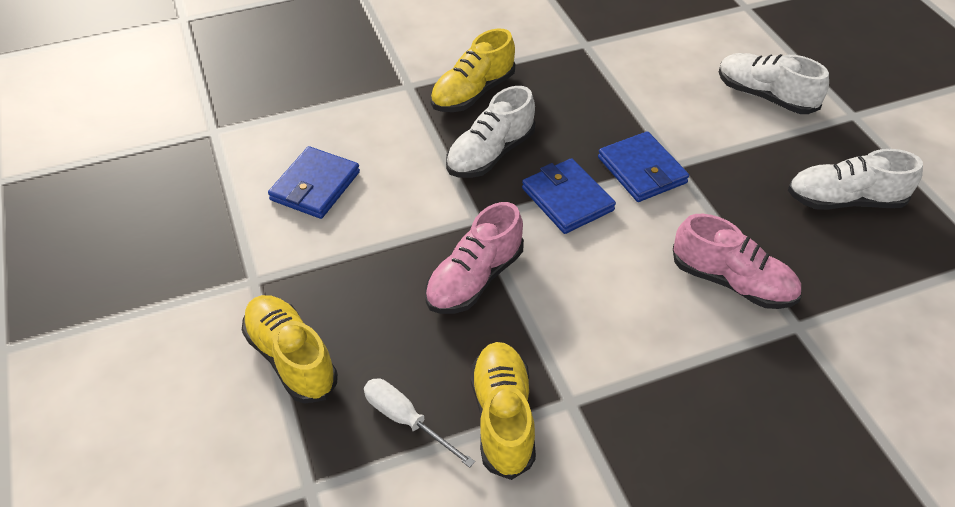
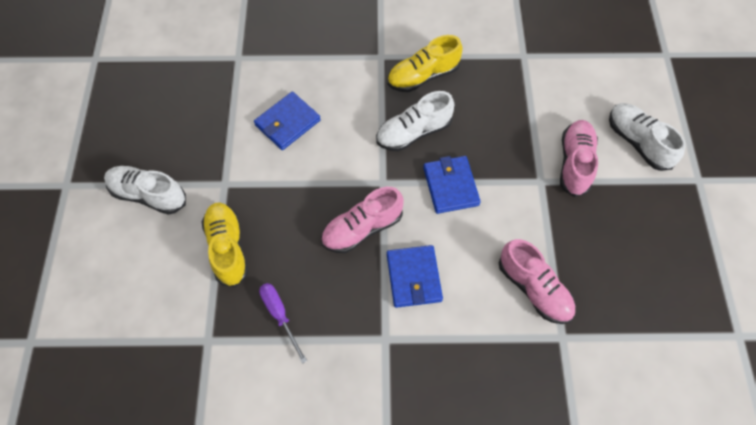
camera: 20 degrees right, 15 degrees up
(406, 420) = (280, 315): white screwdriver -> purple screwdriver
(502, 417) = (338, 335): yellow shoe -> none
(641, 170) = (514, 178): blue wallet -> blue wallet (413, 277)
(705, 135) = (575, 163): none -> pink shoe
(844, 200) = (650, 250): white shoe -> white shoe (148, 195)

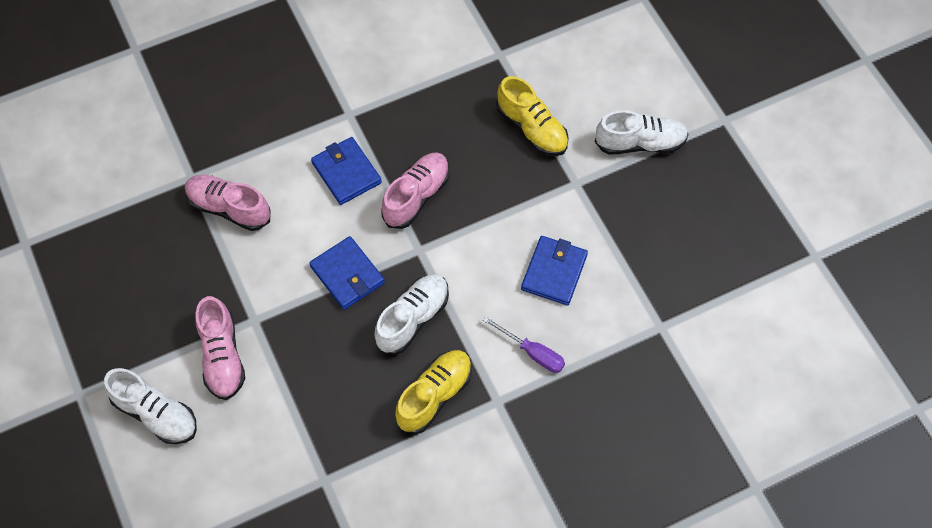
camera: 155 degrees right, 0 degrees up
(280, 315) = (450, 95): purple screwdriver -> purple screwdriver (532, 353)

